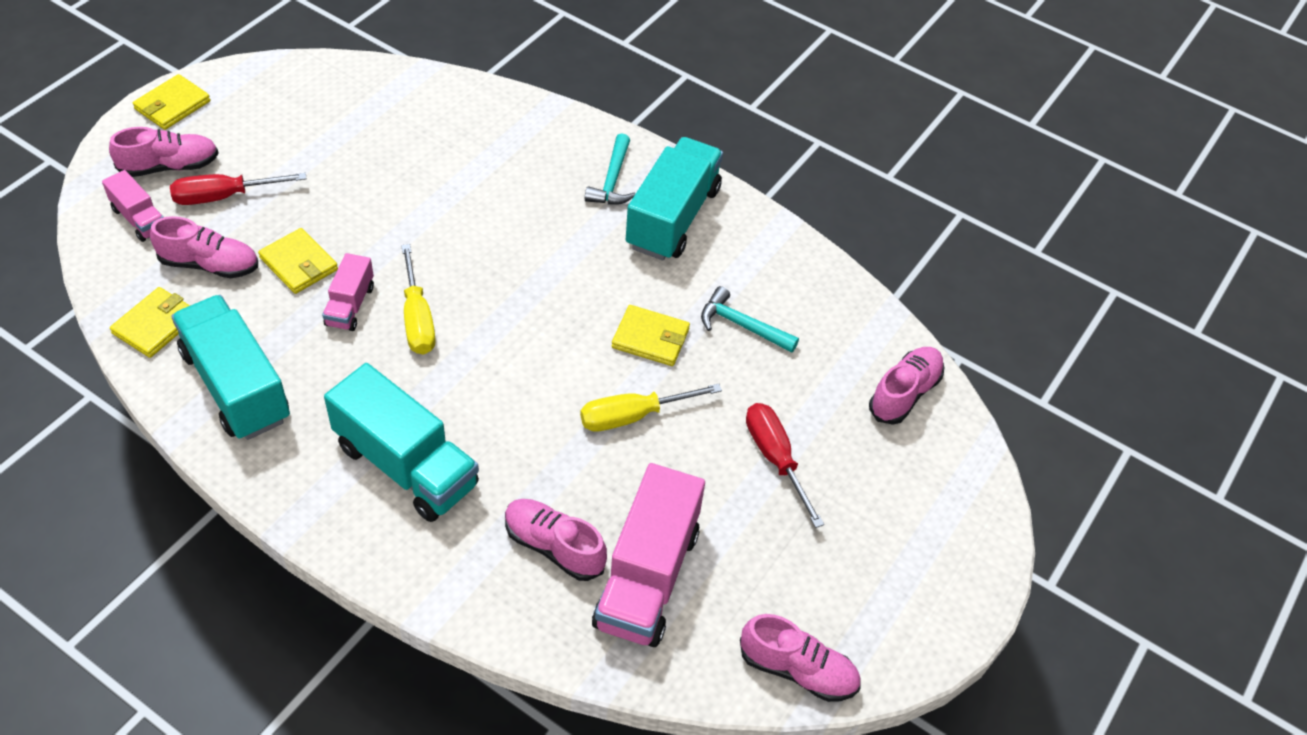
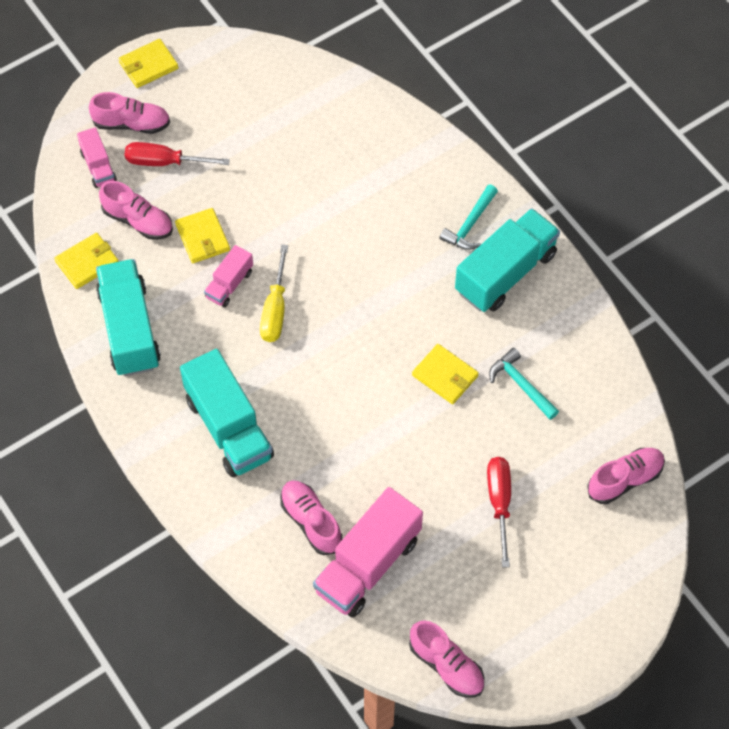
camera: 25 degrees right, 10 degrees up
(633, 416) = (406, 437): yellow screwdriver -> none

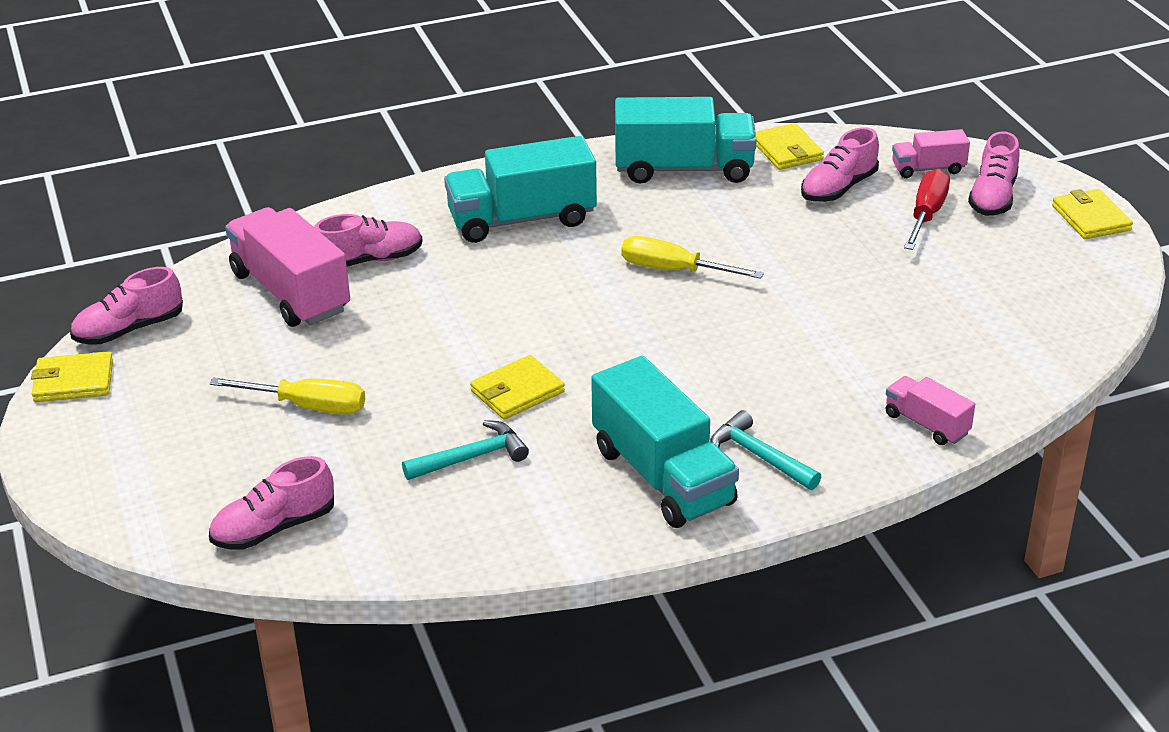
camera: 105 degrees right, 25 degrees down
(203, 237) = (800, 230): yellow wallet -> yellow wallet (74, 381)
(229, 284) = (723, 241): pink truck -> pink truck (926, 424)
(499, 503) = (307, 406): red screwdriver -> yellow screwdriver
(624, 480) = (274, 528): pink shoe -> pink shoe turned 75 degrees clockwise

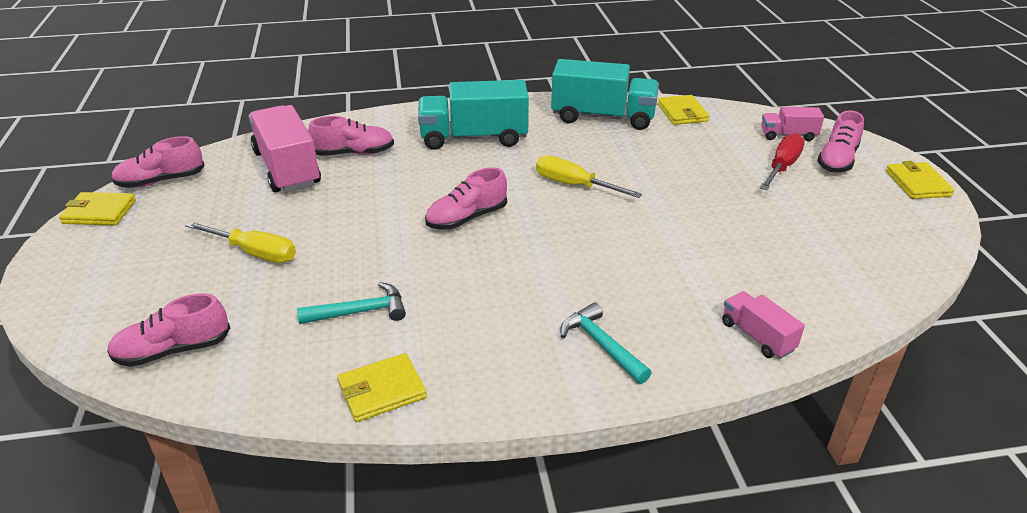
camera: 10 degrees right, 0 degrees up
(517, 391) = (419, 262): yellow wallet -> yellow wallet (382, 390)
(663, 476) = (512, 351): turquoise truck -> none
(838, 188) = (716, 141): pink shoe -> pink shoe (467, 218)

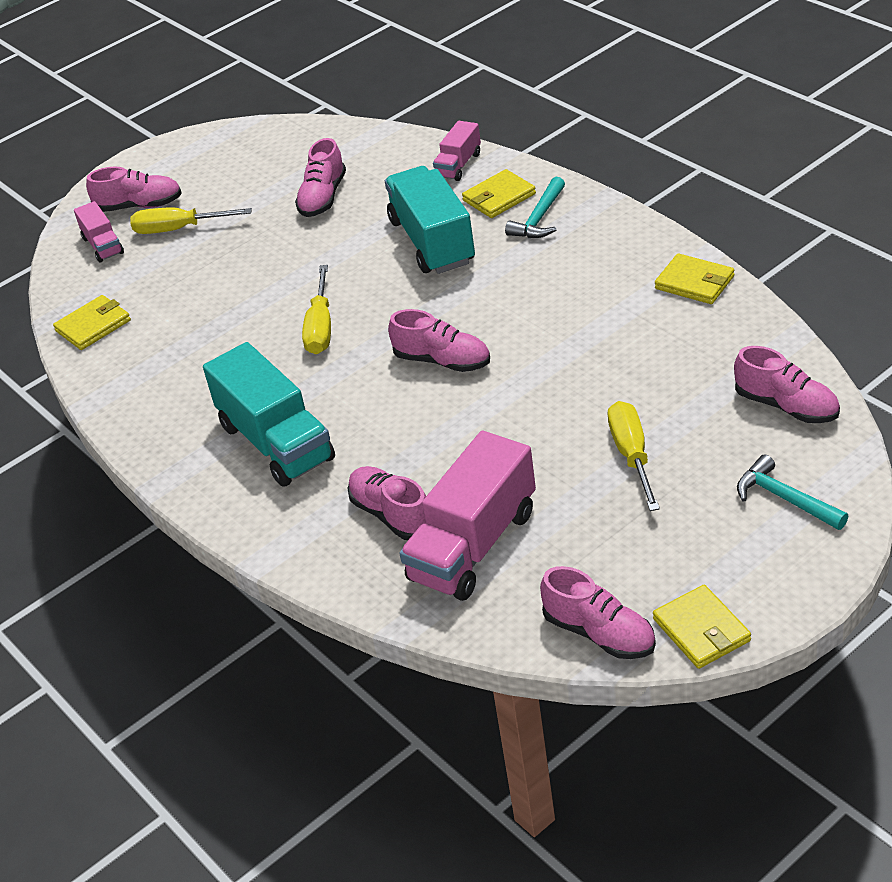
camera: 115 degrees left, 5 degrees up
(360, 311) = (632, 342): turquoise hammer -> turquoise hammer (784, 498)
(603, 117) = (147, 374): turquoise truck -> turquoise truck (432, 242)
(768, 241) = (323, 197): none -> pink shoe
(782, 167) = (179, 229): red screwdriver -> yellow screwdriver
(917, 184) = (155, 159): yellow wallet -> yellow wallet (499, 197)

